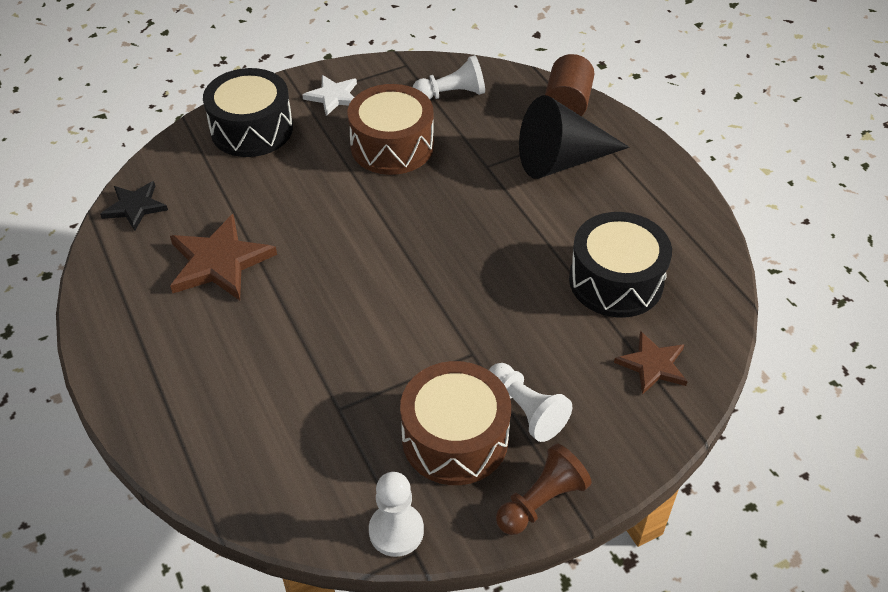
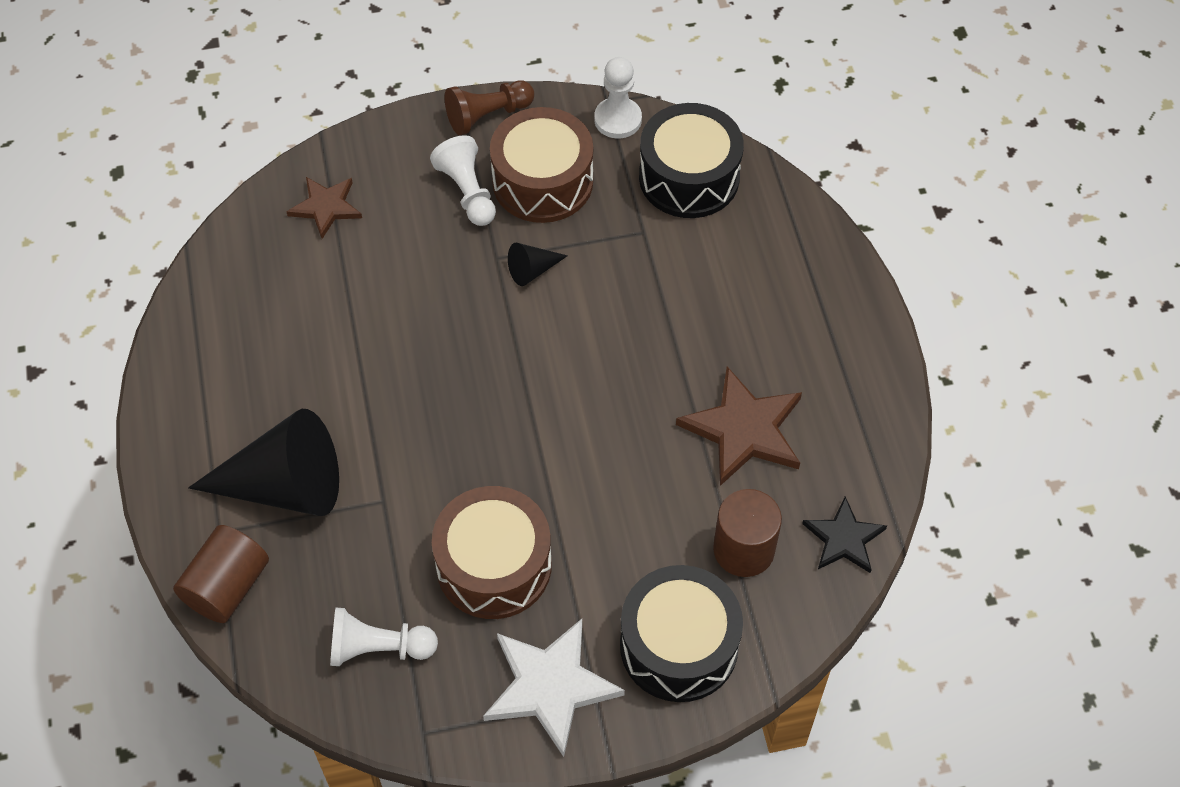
camera: 165 degrees left, 10 degrees up
(212, 187) = (743, 549): none -> brown cylinder
(333, 96) = (550, 686): white star -> white star, size x1.61
(435, 349) = (532, 270): none -> black cone
(616, 281) = (311, 304): black drum -> black drum (689, 177)

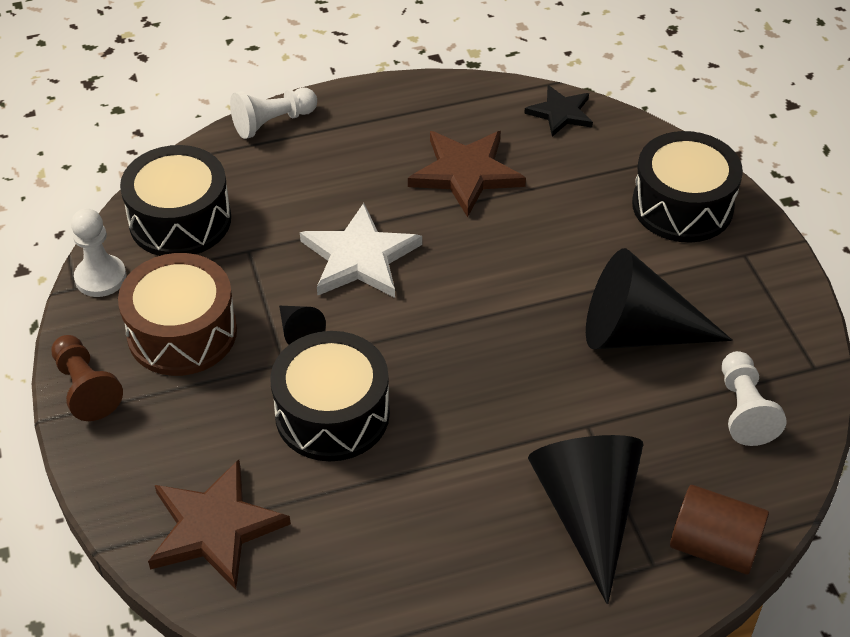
camera: 95 degrees left, 10 degrees down
(326, 207) = (215, 527): brown star -> brown star, size x1.61
(430, 293) = (332, 414): none -> black drum
(467, 192) = (195, 395): white pawn -> white pawn (272, 122)
(494, 565) = (638, 333): brown drum -> black cone
(550, 686) = (743, 284): white star -> white star (359, 257)
(743, 549) = (583, 170): brown cylinder -> none

